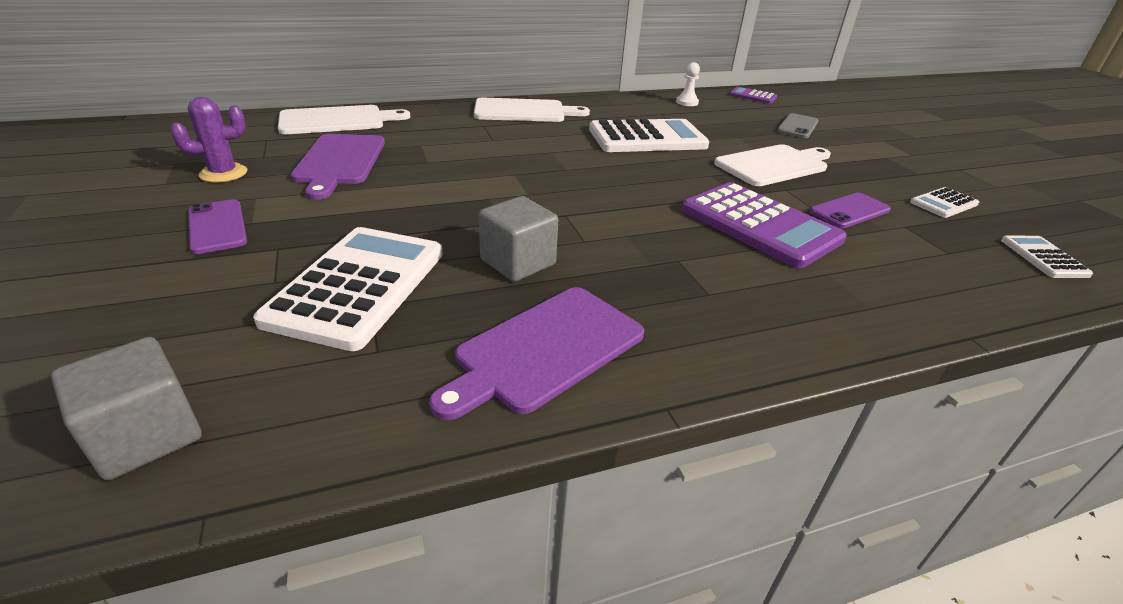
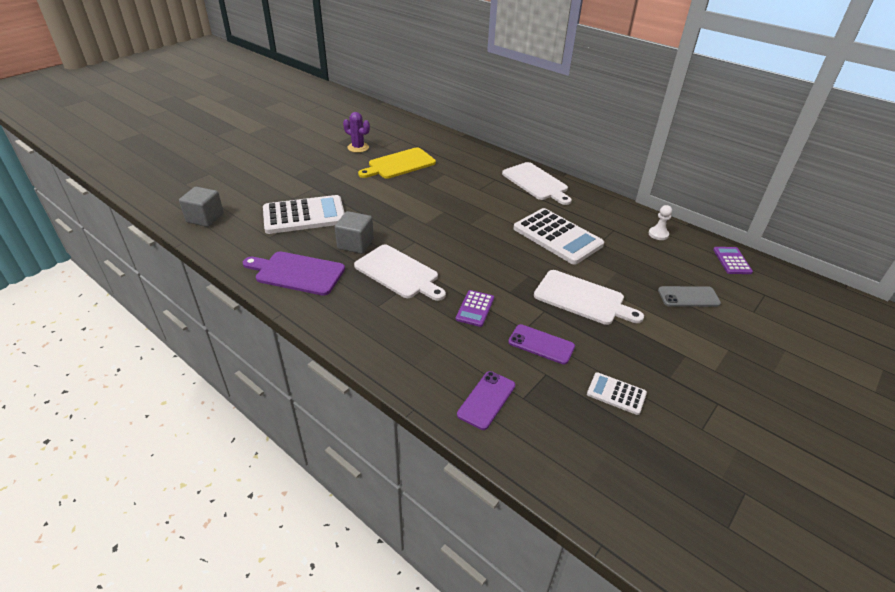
camera: 60 degrees right, 5 degrees up
(217, 227) = (317, 169): purple phone -> purple phone (486, 400)
(337, 120) = (443, 142): white cutting board -> white cutting board (398, 273)
(339, 162) = (399, 164): purple cutting board -> yellow cutting board
(759, 225) = (475, 308): purple calculator -> purple calculator, size x0.49
(1043, 257) = (569, 452): white calculator -> none

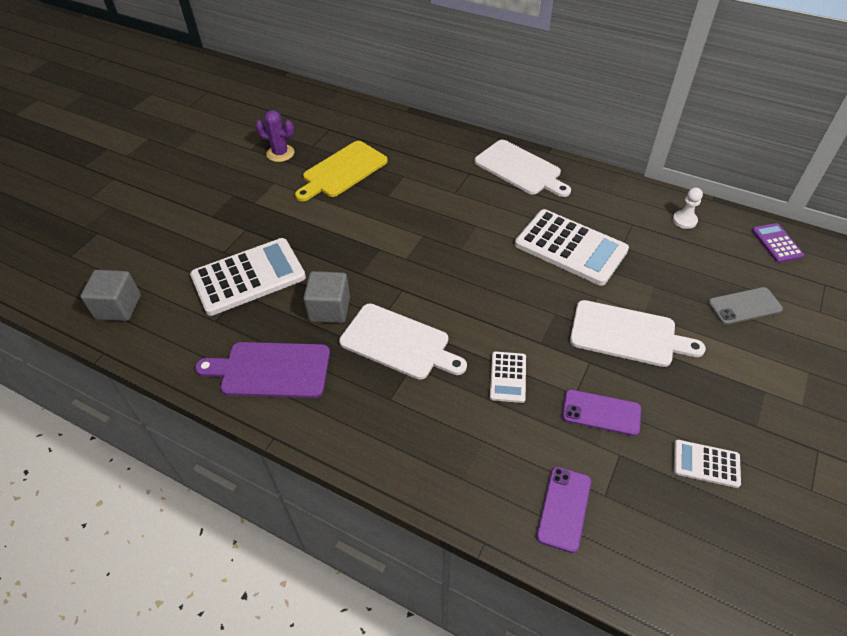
camera: 10 degrees left, 10 degrees up
(475, 308) = (508, 377): purple calculator -> white calculator

